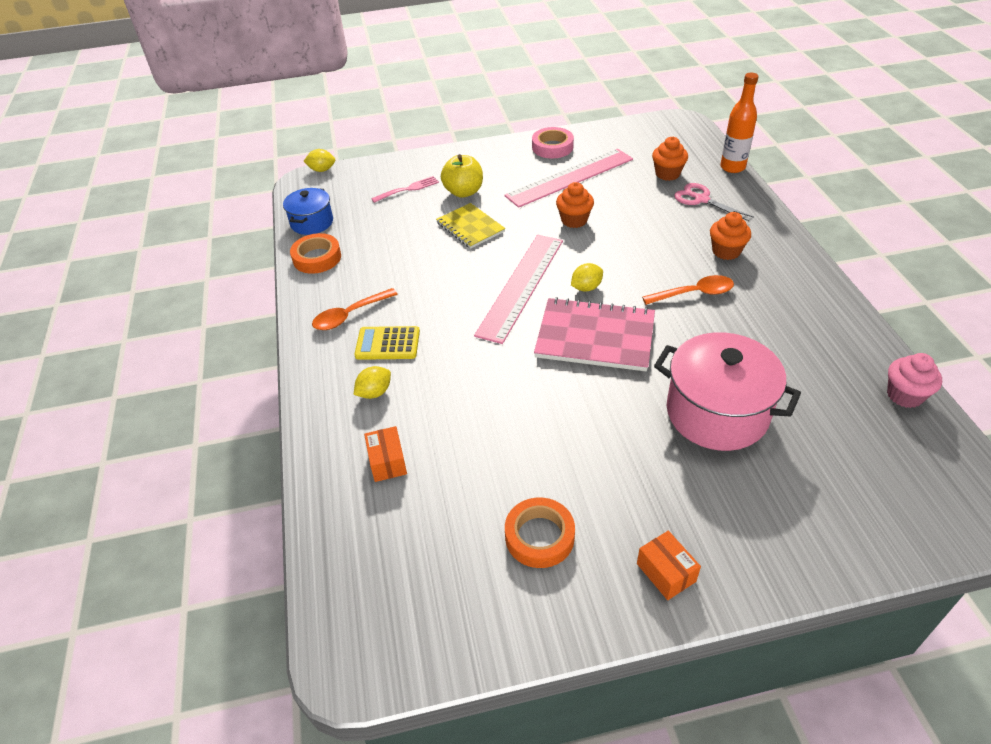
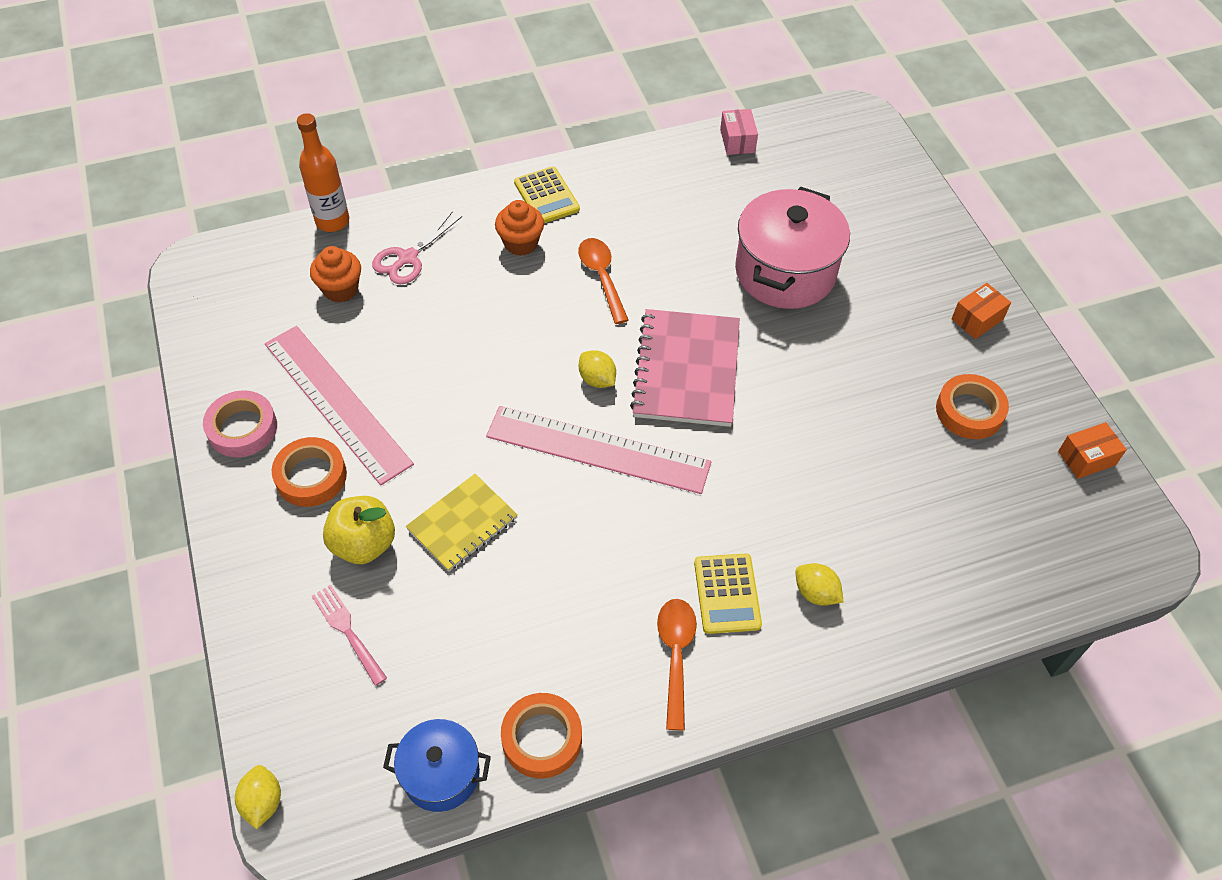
camera: 100 degrees left, 10 degrees up
(349, 315) = (675, 655): orange spoon -> orange spoon turned 135 degrees counterclockwise
(387, 462) = (916, 559): orange box -> orange box (1086, 458)
(515, 172) = (311, 476): none -> orange tape
(574, 220) = (449, 395): orange cupcake -> none
(785, 265) = (546, 196): none -> yellow calculator
(904, 395) = (737, 141): pink cupcake -> pink box

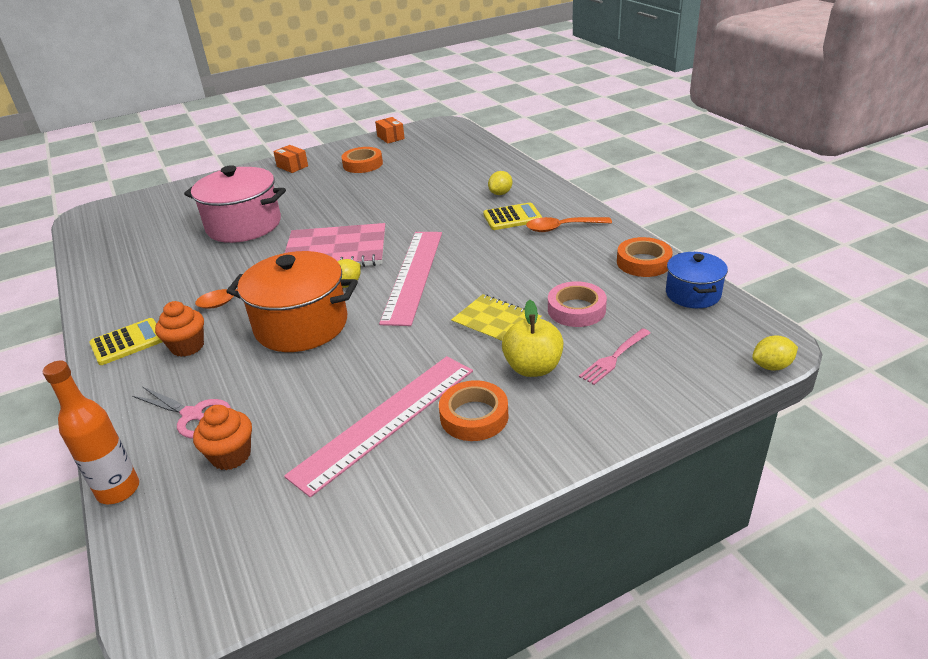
camera: 95 degrees left, 20 degrees down
(242, 428) = (427, 483): pink tape -> pink tape (576, 309)
(525, 336) = (301, 325): none -> orange pot
(737, 141) = (93, 258): pink box -> none

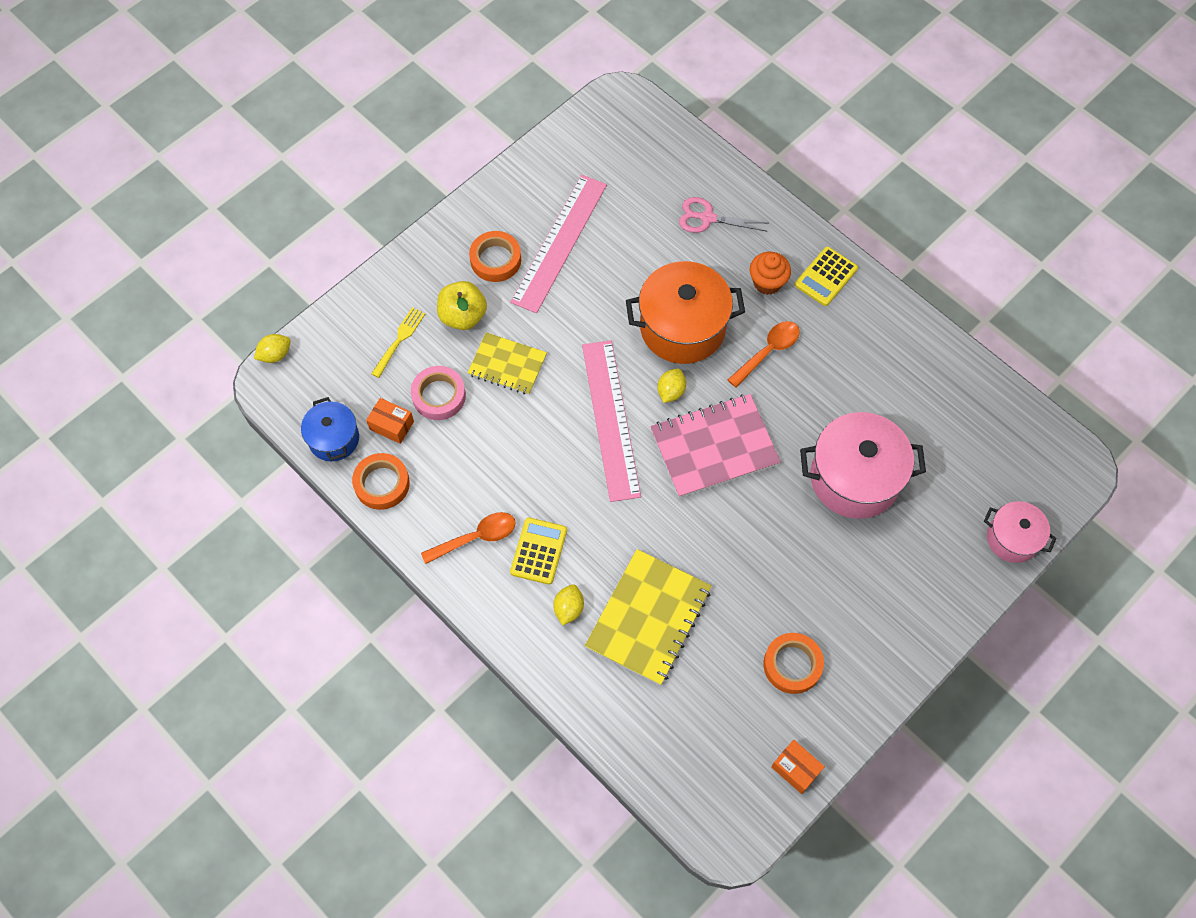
camera: 160 degrees right, 30 degrees up
(118, 490) = (711, 154): orange bottle -> none
(171, 193) = (1012, 538): none -> pink pot
(231, 455) = (654, 192): orange cupcake -> none
(292, 166) = (894, 642): orange box -> orange box (391, 425)
(444, 186) = (648, 618): none -> yellow notebook
(512, 217) = (538, 551): yellow calculator -> yellow calculator turned 135 degrees clockwise
(614, 358) = (399, 340): pink fork -> yellow fork

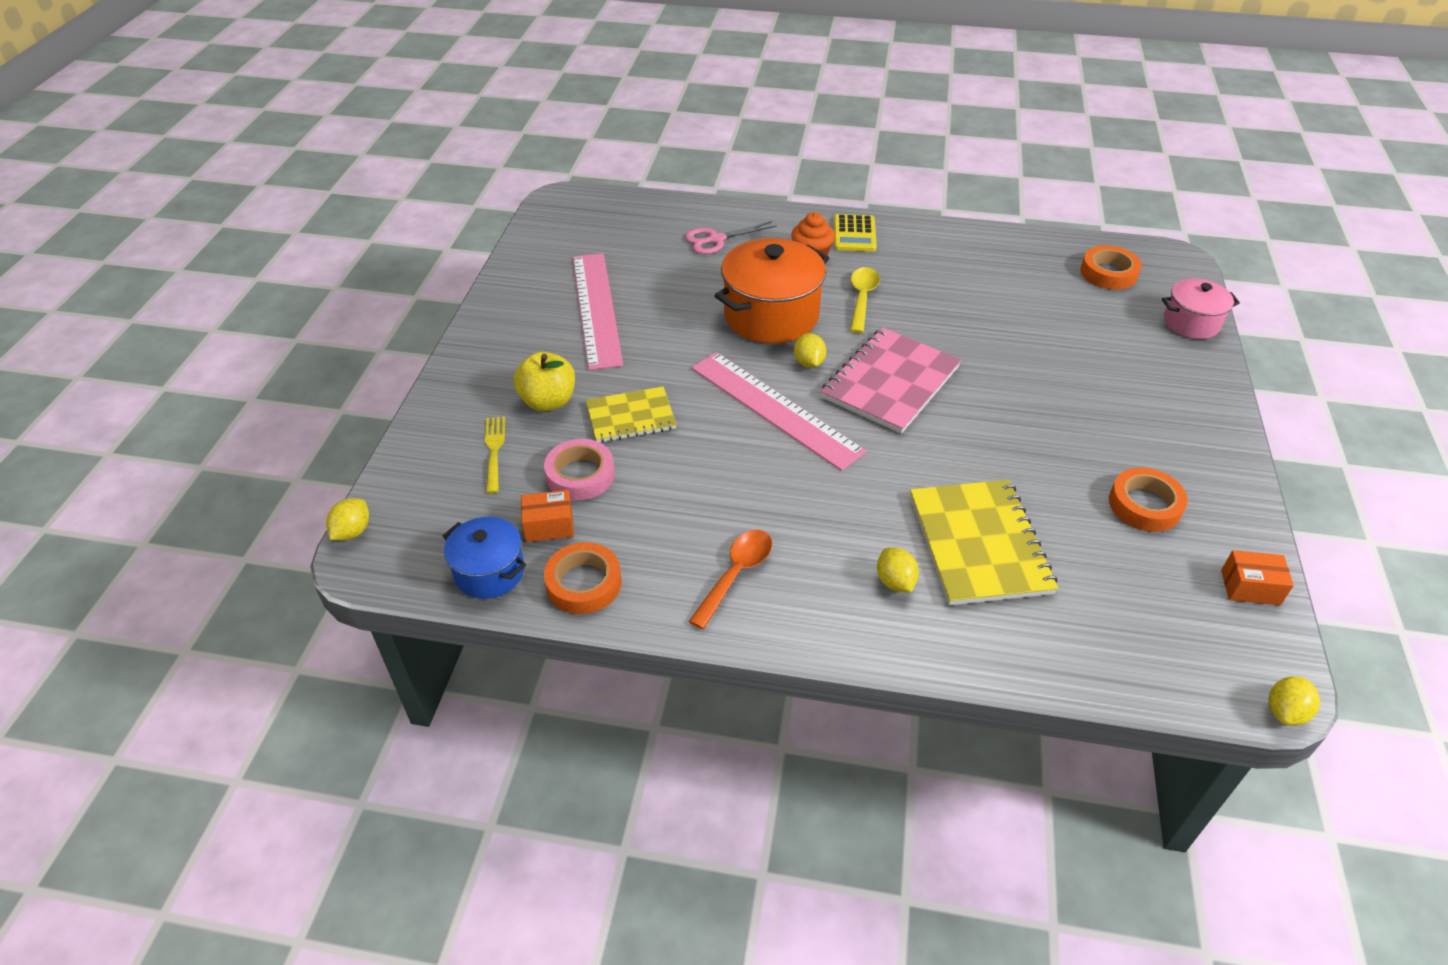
camera: 35 degrees left, 20 degrees down
(495, 259) = (543, 346): orange tape -> orange tape (1108, 273)
(538, 551) = (813, 549): yellow calculator -> none
(721, 855) = (1285, 712): none -> yellow lemon
(768, 351) = (862, 298): orange spoon -> yellow spoon
(854, 478) = (1029, 345): pink pot -> none

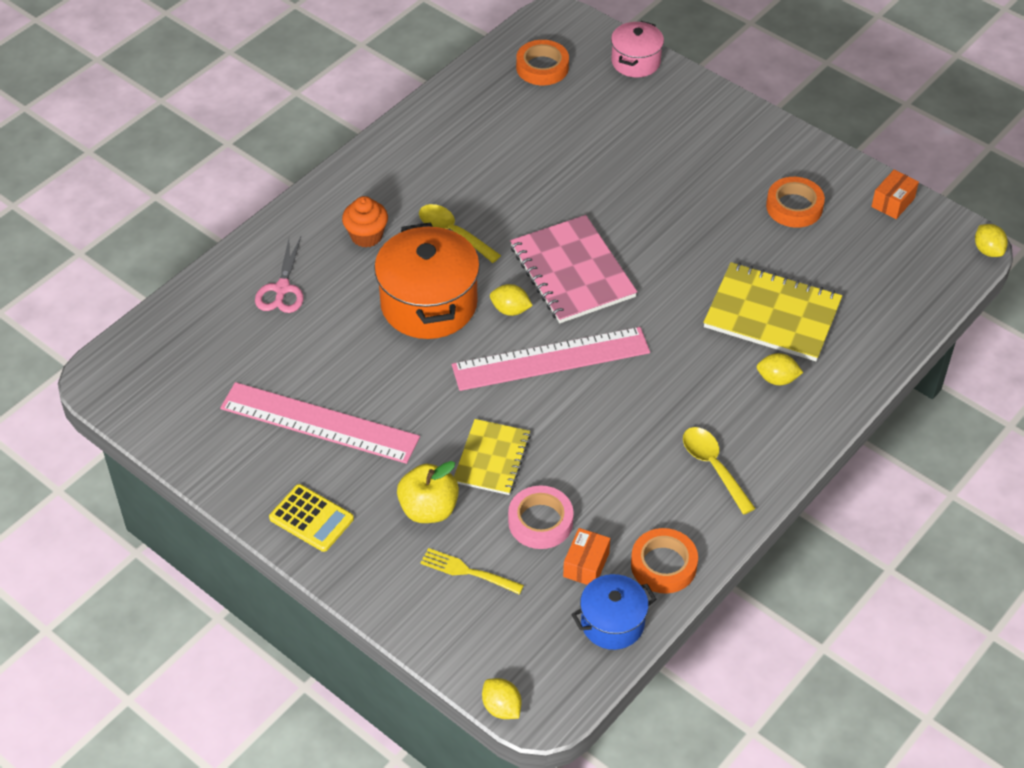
camera: 60 degrees left, 5 degrees up
(736, 574) = (713, 467): orange spoon -> yellow spoon
(854, 234) = (357, 190): yellow calculator -> yellow calculator (311, 518)

